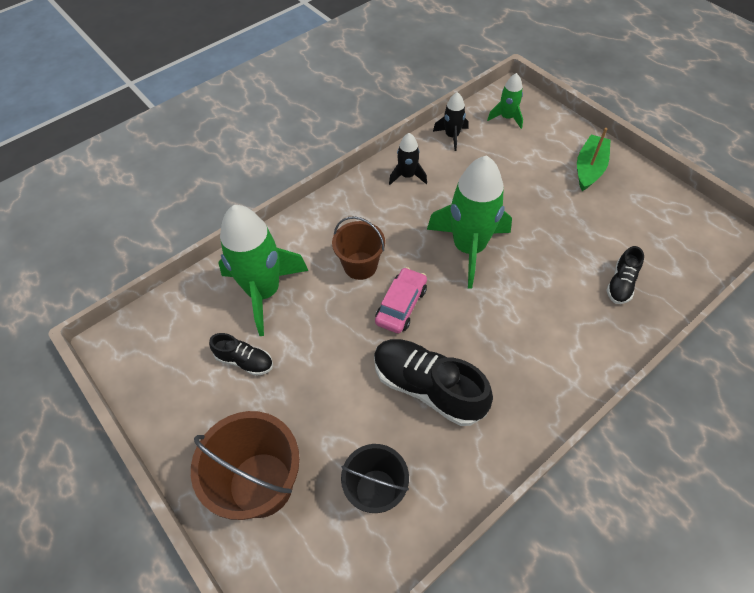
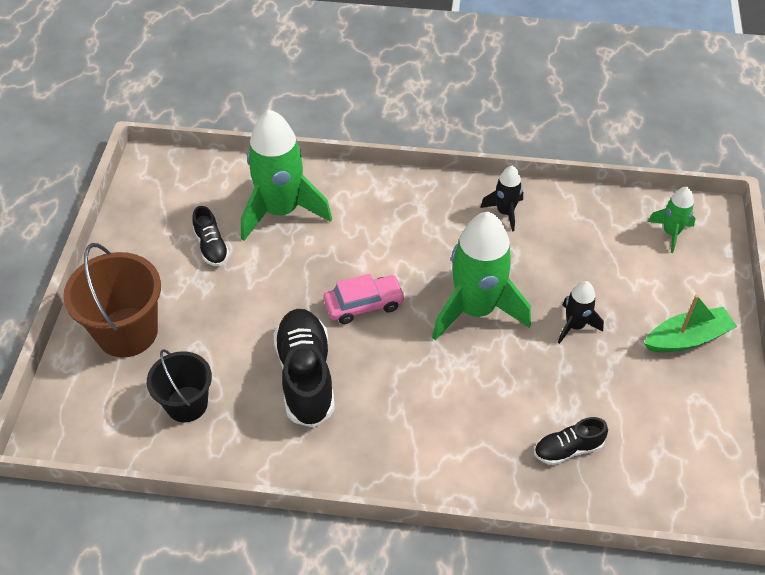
camera: 45 degrees right, 5 degrees down
(360, 265) = (372, 250): brown bucket -> none
(452, 136) = (592, 210): black rocket -> black rocket (575, 326)

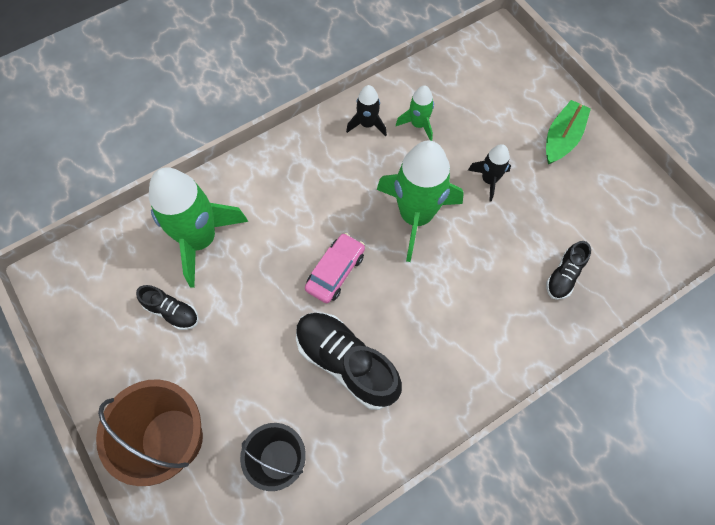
camera: 40 degrees left, 15 degrees up
(671, 233) = (486, 66): green rocket -> green rocket (418, 124)

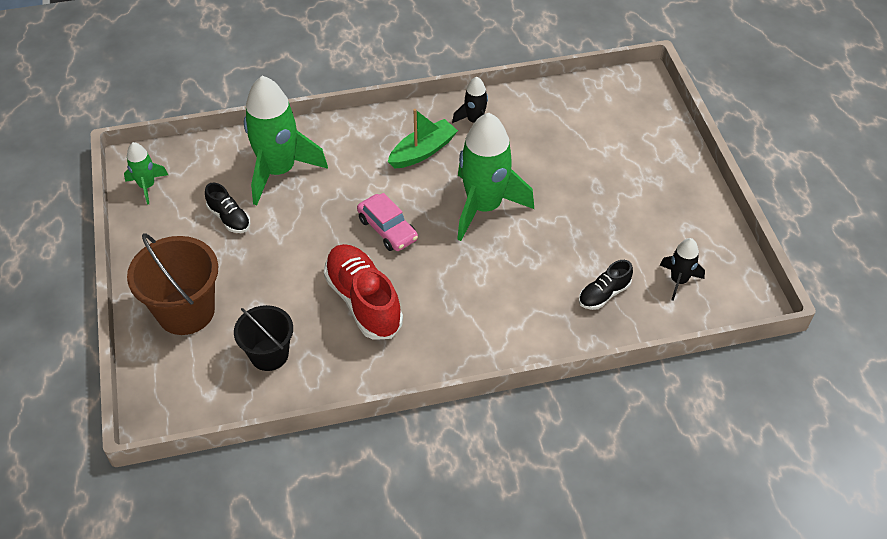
camera: 20 degrees right, 15 degrees down
(335, 272) = (387, 229): pink car -> pink car turned 90 degrees clockwise
(346, 362) = (363, 301): black shoe -> red shoe
(418, 124) = (524, 134): green rocket -> green rocket (147, 186)
(489, 180) = (570, 197): black rocket -> black rocket (678, 281)
(562, 138) = (662, 182): green boat -> green boat (423, 151)

